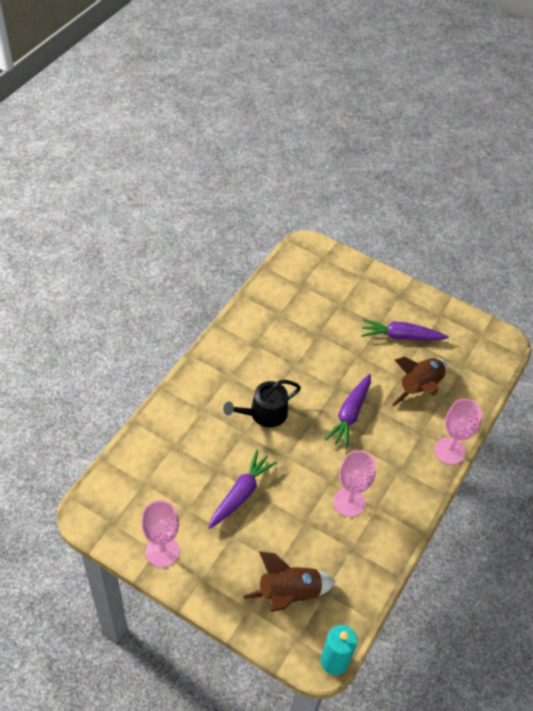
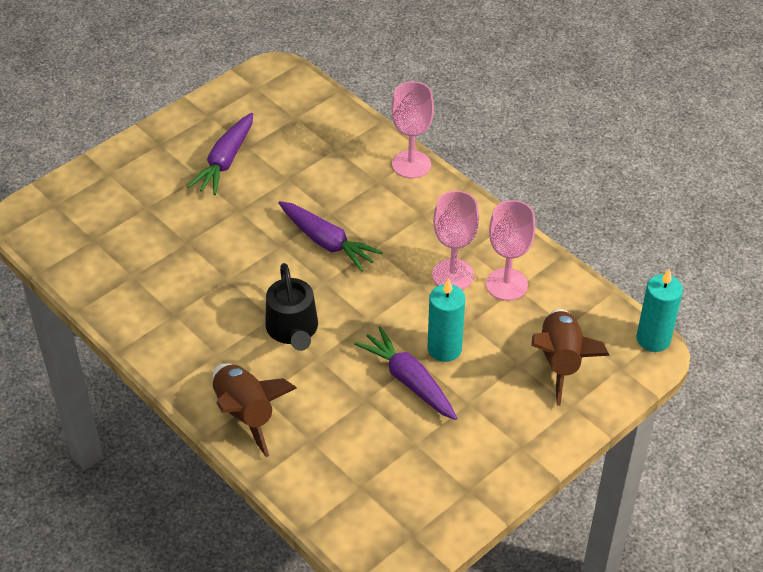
camera: 70 degrees left, 5 degrees down
(162, 551) = (470, 483): pink goblet -> pink goblet (506, 284)
(276, 511) = (444, 349): none -> turquoise candle
(419, 387) = (311, 165): brown rocket -> brown rocket (246, 414)

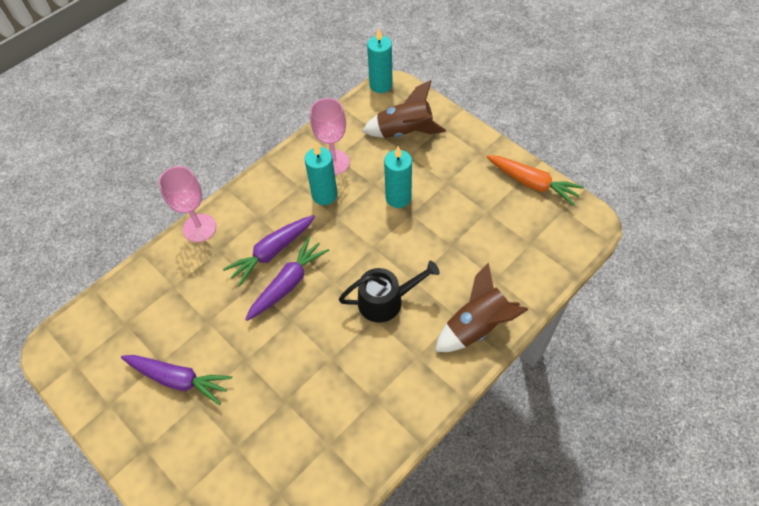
camera: 90 degrees left, 10 degrees up
(409, 381) = (431, 218): purple carrot -> purple carrot (272, 252)
(453, 275) = (324, 195): pink goblet -> turquoise candle
(462, 503) = (532, 183): none -> orange carrot

